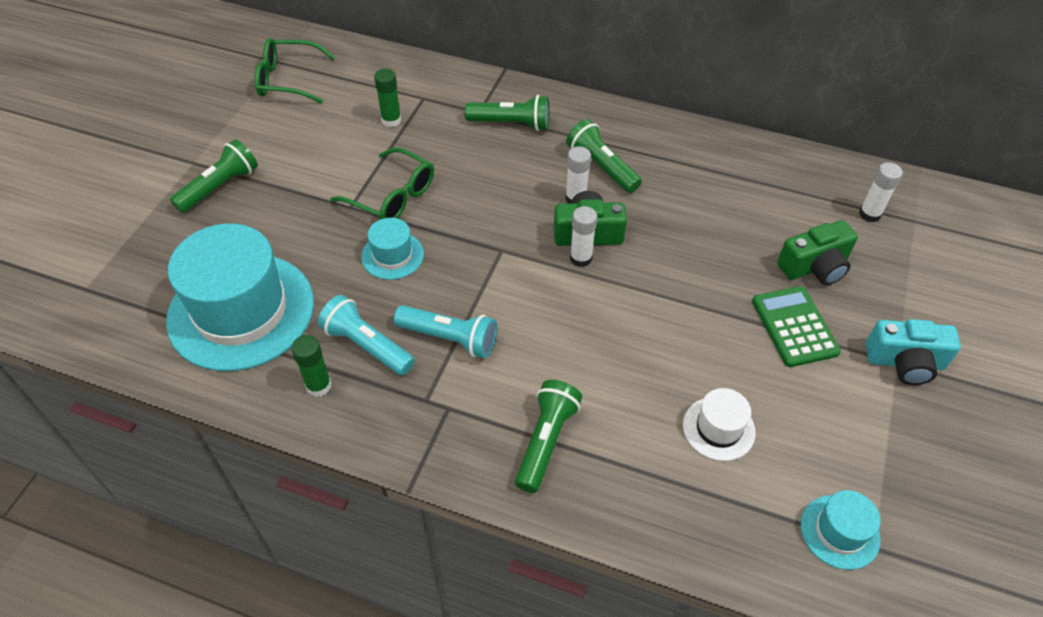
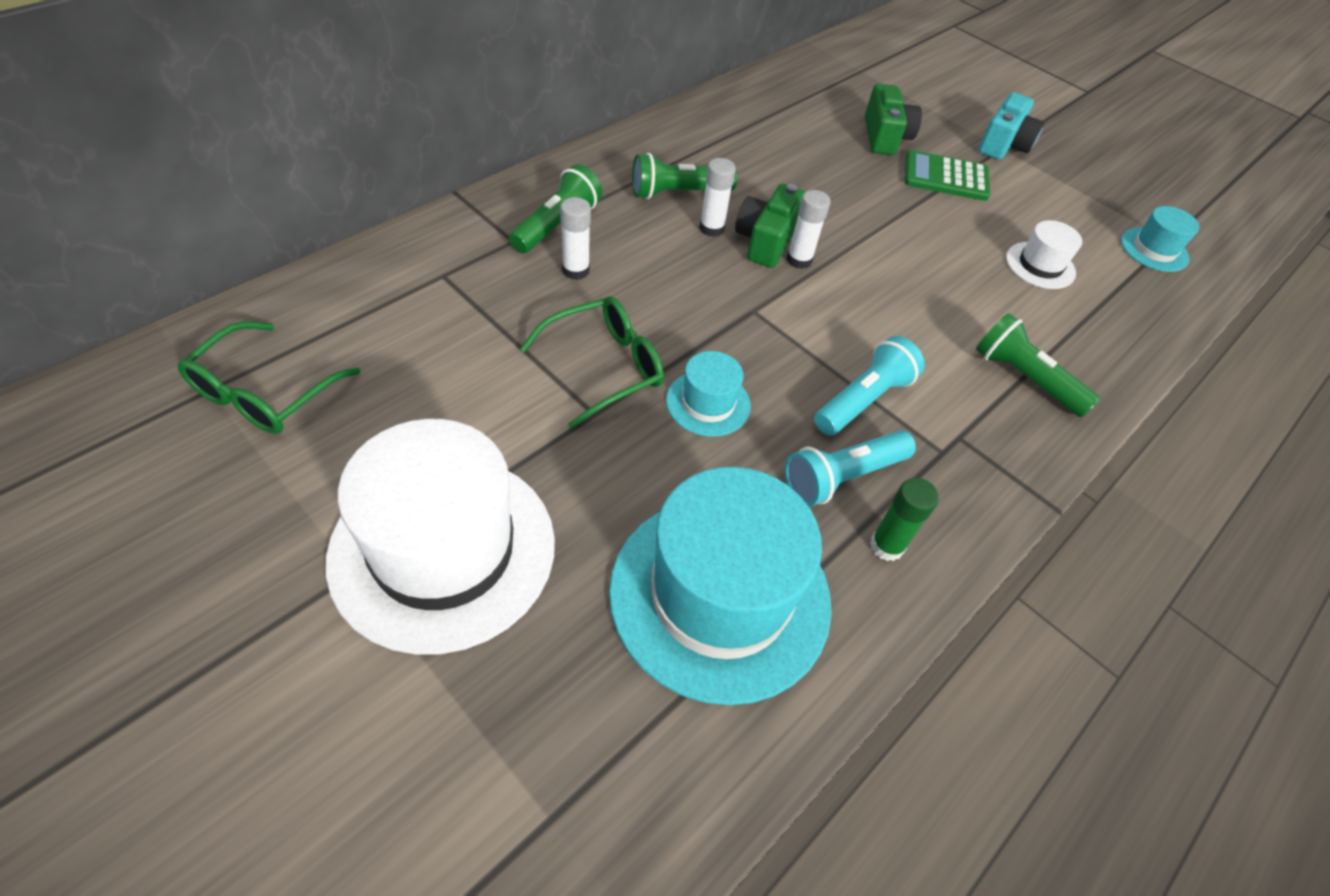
camera: 70 degrees left, 0 degrees up
(220, 187) = (443, 549): green flashlight -> white hat
(391, 120) = (459, 318): green glue stick -> none
(869, 214) = (841, 85): white glue stick -> white glue stick (575, 270)

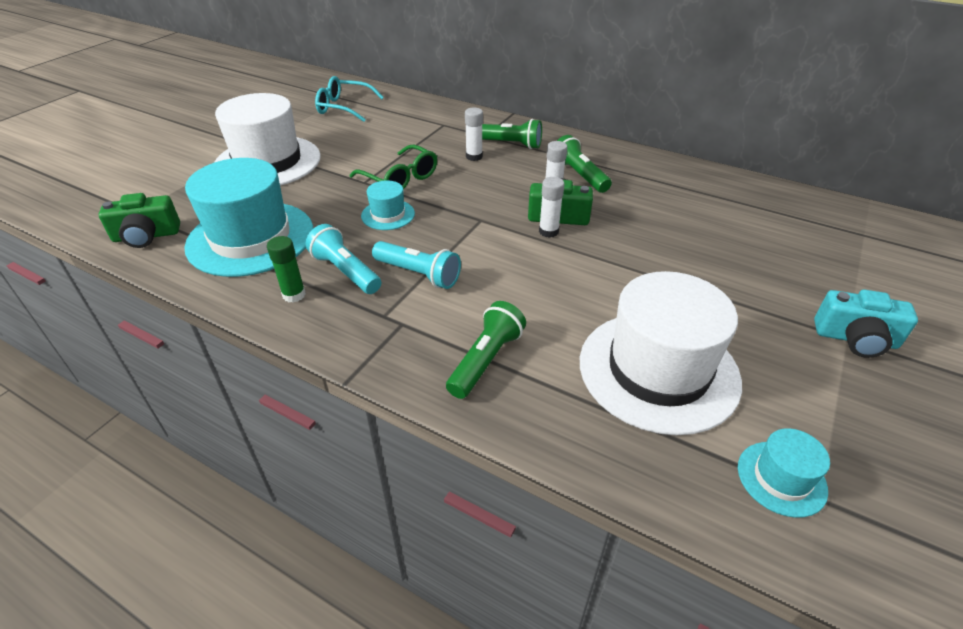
camera: 80 degrees right, 10 degrees down
(263, 393) = (343, 107): green glasses -> turquoise glasses
(885, 137) = (765, 258): green camera -> green camera (146, 236)
(946, 177) = (742, 299): green calculator -> none
(1040, 265) = (658, 370): white hat -> white hat, size x2.20

